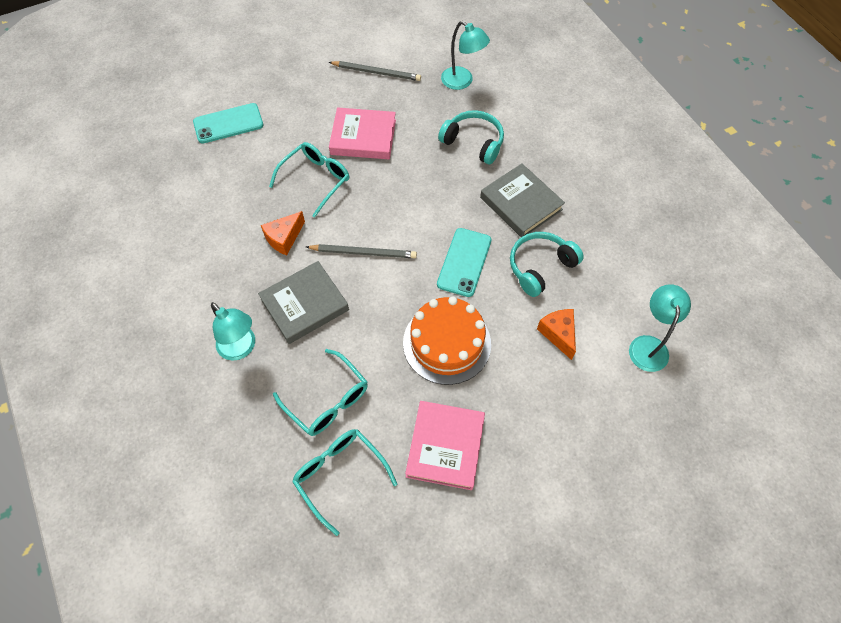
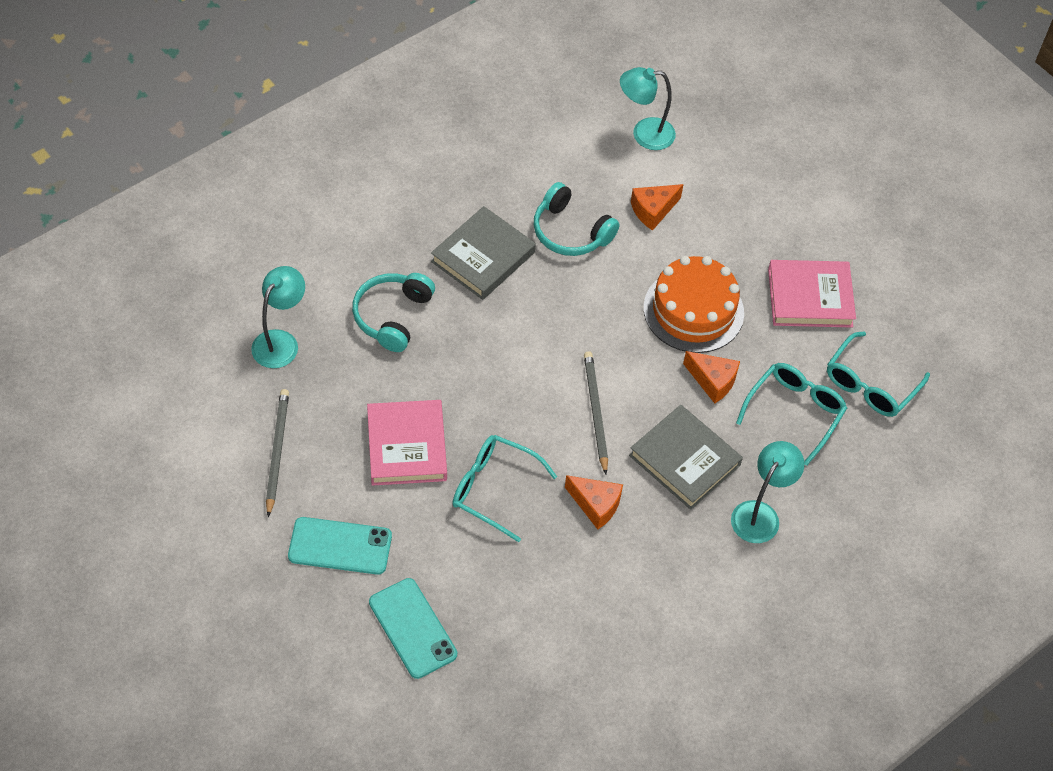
camera: 105 degrees left, 5 degrees down
(373, 342) = (713, 381): none -> orange cheese
(464, 262) = (583, 306): turquoise phone -> turquoise phone (340, 546)

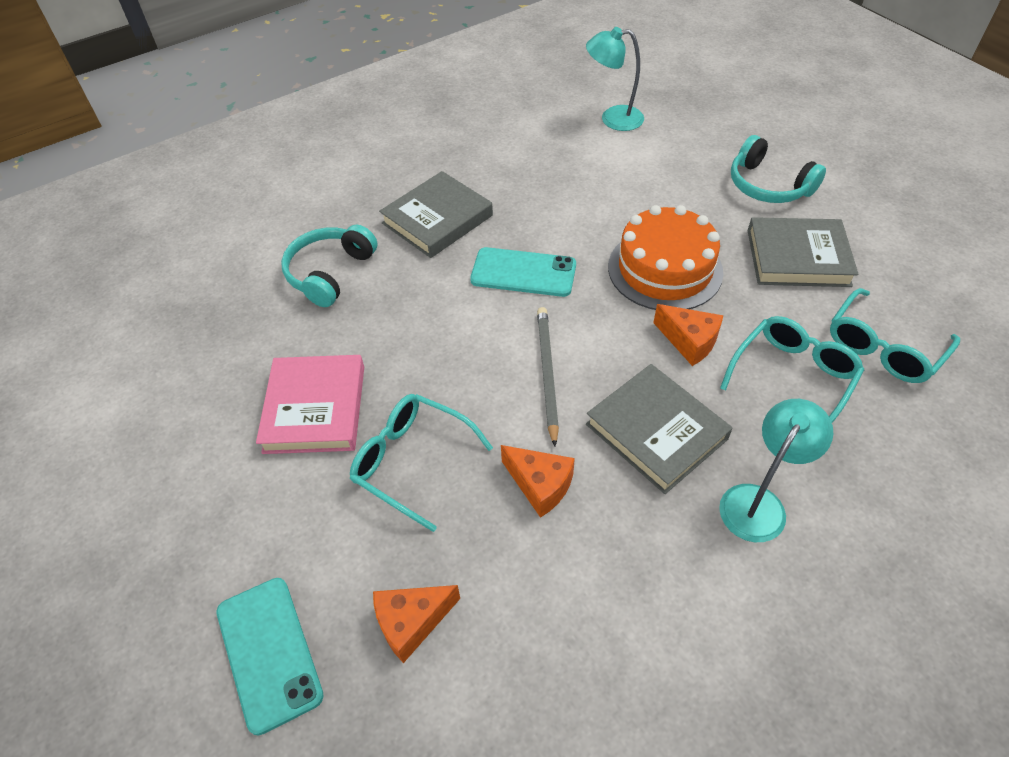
camera: 10 degrees right, 5 degrees down
(277, 451) = (161, 412): grey pencil -> none
(280, 341) = (202, 296): turquoise lamp -> none
(340, 546) = (202, 530): turquoise phone -> turquoise phone (523, 272)
(570, 232) = (532, 198): turquoise headphones -> turquoise headphones (768, 186)
(653, 211) = (620, 180): orange cheese -> orange cheese (411, 623)
(810, 297) = (797, 257): pink book -> grey book

